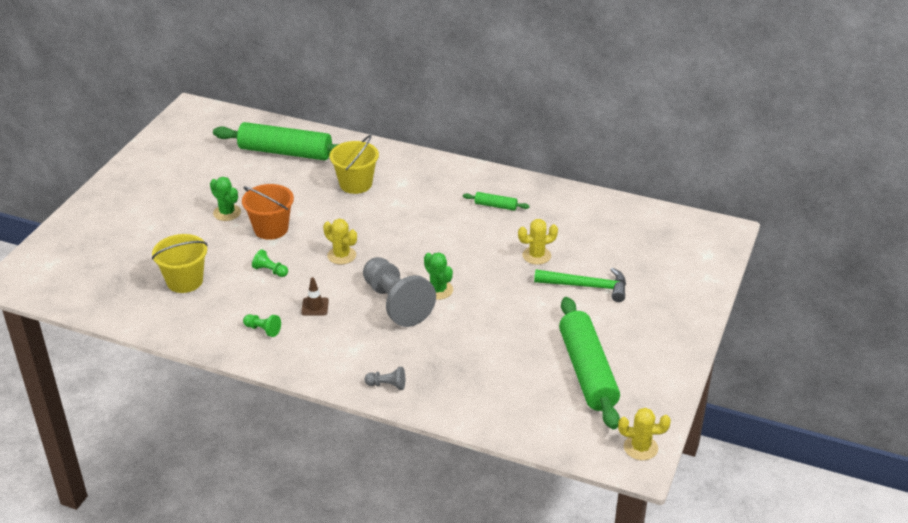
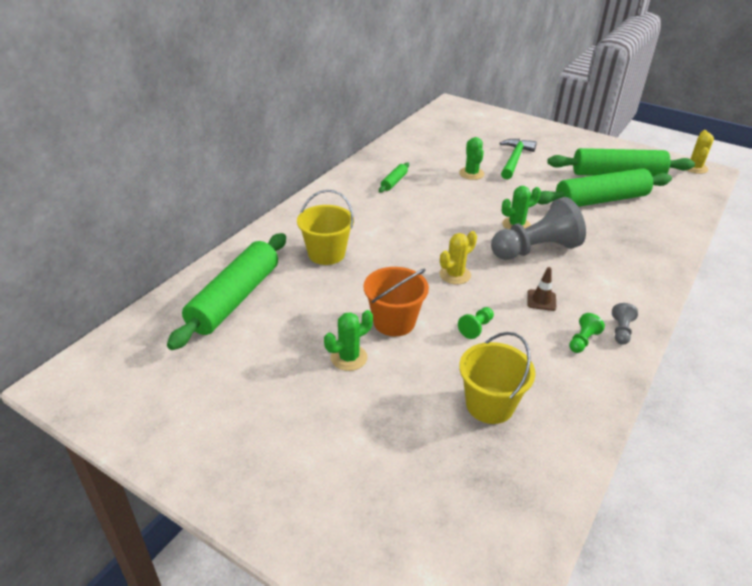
camera: 80 degrees left, 0 degrees up
(387, 385) = (655, 267): grey pawn -> grey pawn (621, 331)
(514, 353) = (601, 200): none -> green rolling pin
(536, 255) = (471, 173): yellow cactus -> green cactus

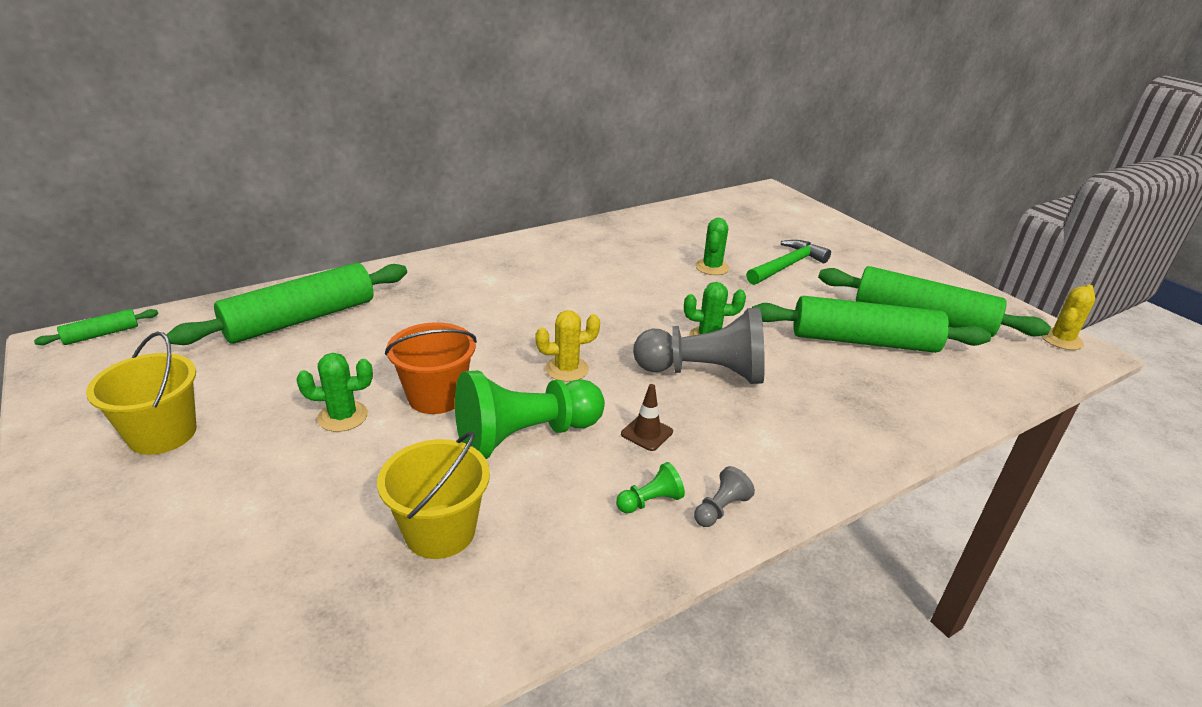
camera: 25 degrees right, 5 degrees down
(326, 254) = (445, 304): yellow bucket -> yellow bucket (162, 434)
(394, 182) = (605, 253): green rolling pin -> green rolling pin (101, 334)
(476, 328) = (525, 436): green pawn -> green pawn, size x2.41

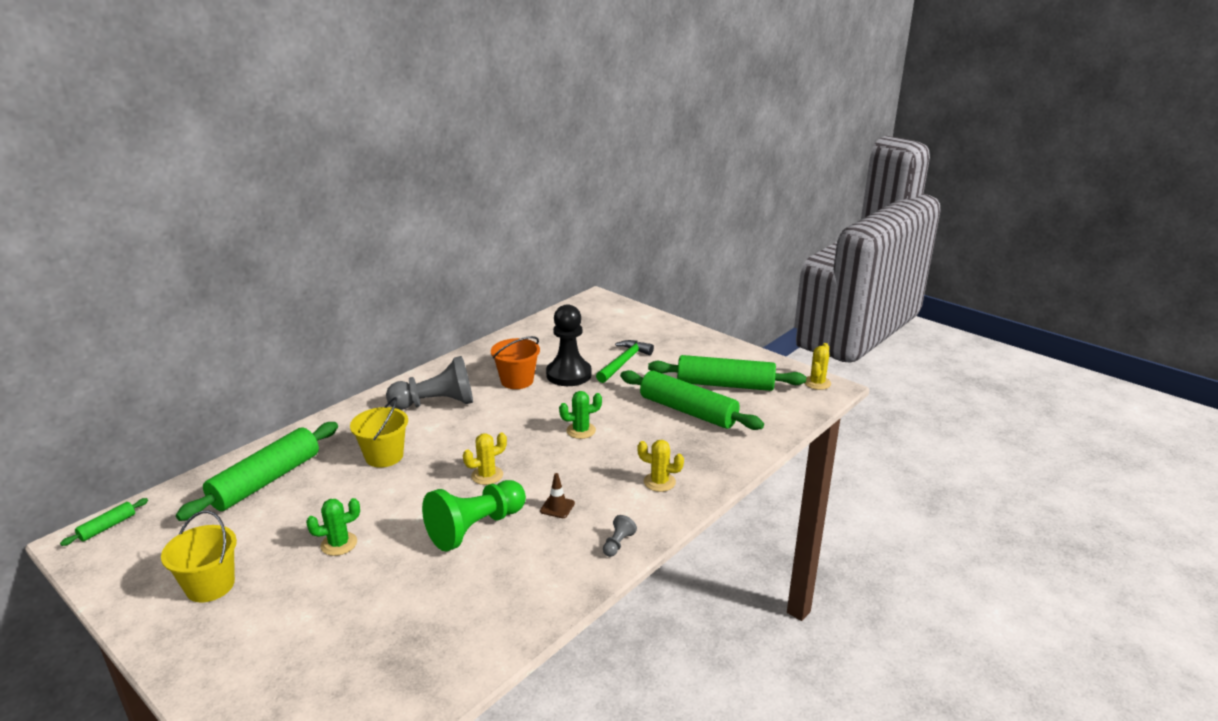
camera: 15 degrees left, 5 degrees down
(436, 396) = (400, 515): orange bucket -> orange bucket (517, 381)
(440, 531) = (443, 599): yellow bucket -> yellow bucket (384, 456)
(650, 501) = (572, 549): green pawn -> none
(704, 372) = (584, 457): grey pawn -> grey pawn (436, 403)
(712, 267) = (569, 374): green cactus -> black pawn
(803, 430) = (659, 482): none -> yellow cactus
(863, 341) = (688, 411): green rolling pin -> green rolling pin turned 45 degrees clockwise

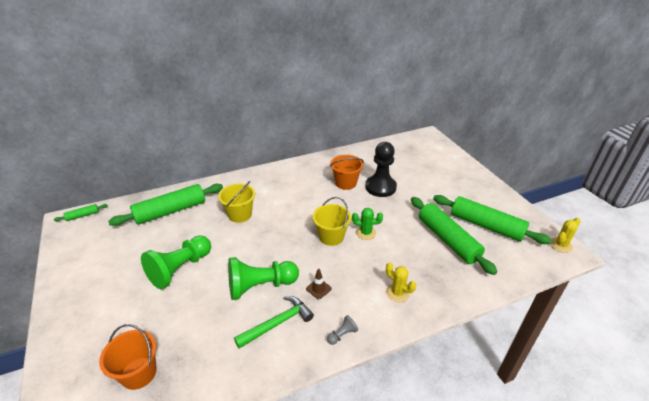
camera: 25 degrees right, 10 degrees up
(210, 586) = (102, 273): yellow bucket -> yellow bucket (331, 236)
(339, 544) = (180, 269): green cactus -> green pawn
(368, 672) = (138, 373): none -> orange bucket
(436, 403) = (289, 186): grey pawn -> none
(487, 475) = (289, 248): yellow cactus -> none
(623, 362) = (422, 188): green hammer -> green hammer (277, 323)

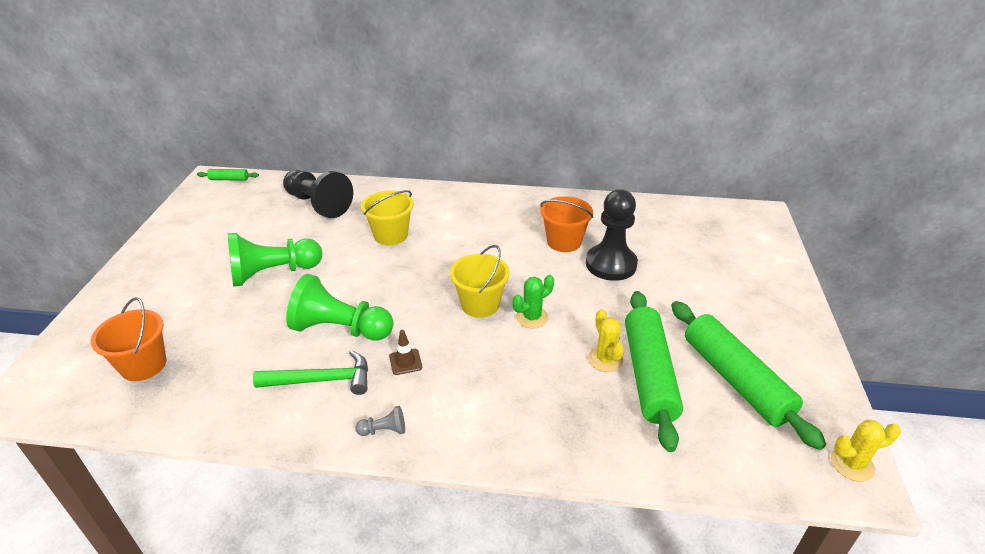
camera: 30 degrees right, 0 degrees up
(170, 211) = (318, 204): green rolling pin -> black pawn
(366, 233) = (532, 317): green cactus -> green cactus turned 75 degrees counterclockwise
(397, 293) = (504, 413): yellow cactus -> yellow cactus (605, 359)

